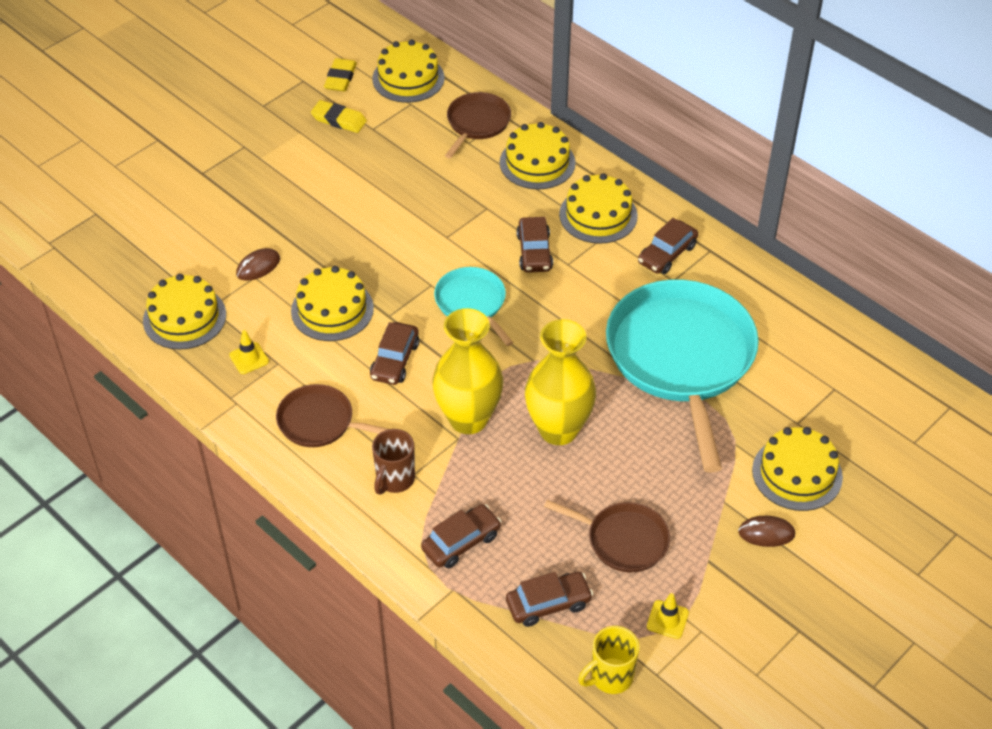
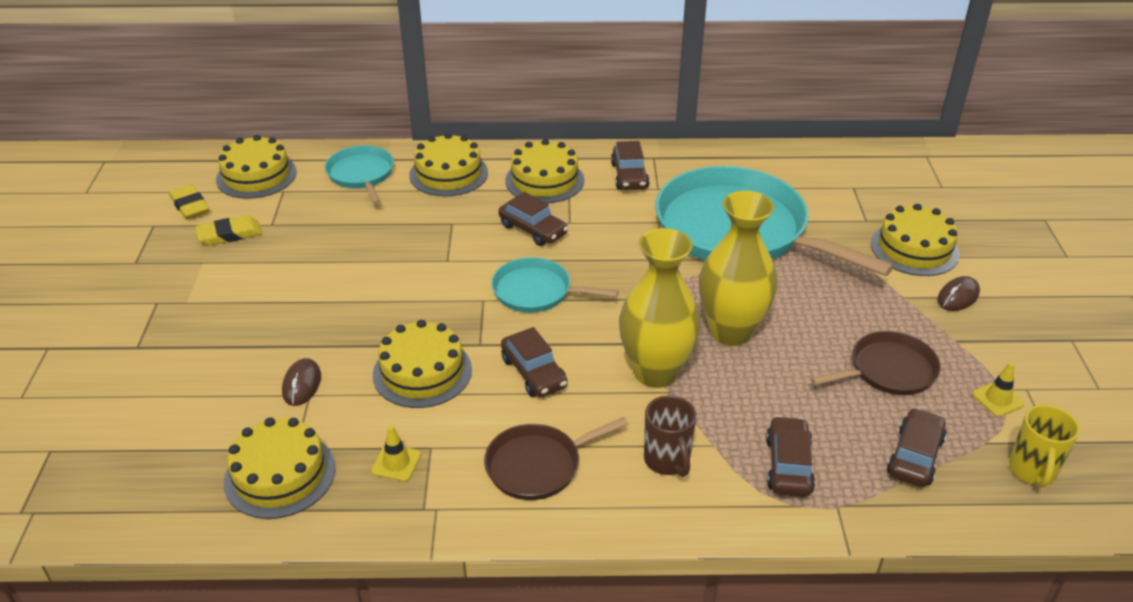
camera: 45 degrees left, 10 degrees down
(477, 123) = (361, 175): brown pan -> turquoise pan

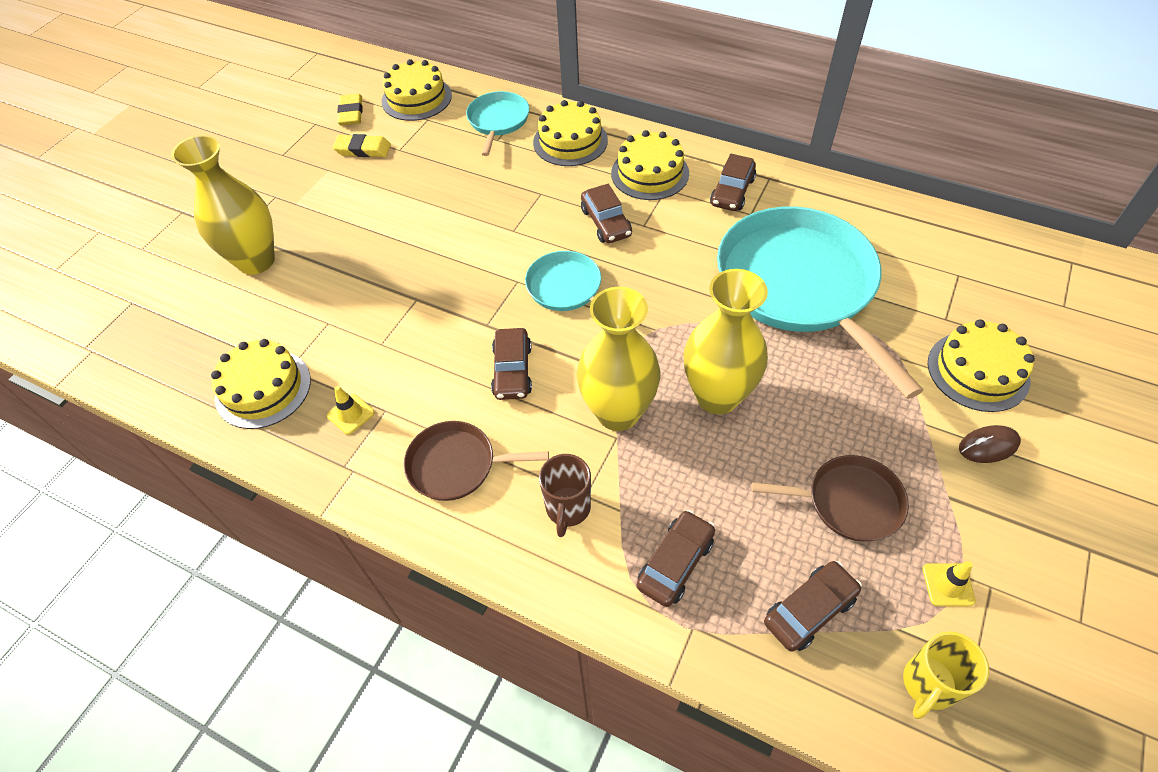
camera: 30 degrees right, 15 degrees up
(180, 366) = (256, 261): none -> yellow vase
(302, 384) = (328, 311): brown mouse -> none
(422, 372) = (424, 335): yellow cake -> none

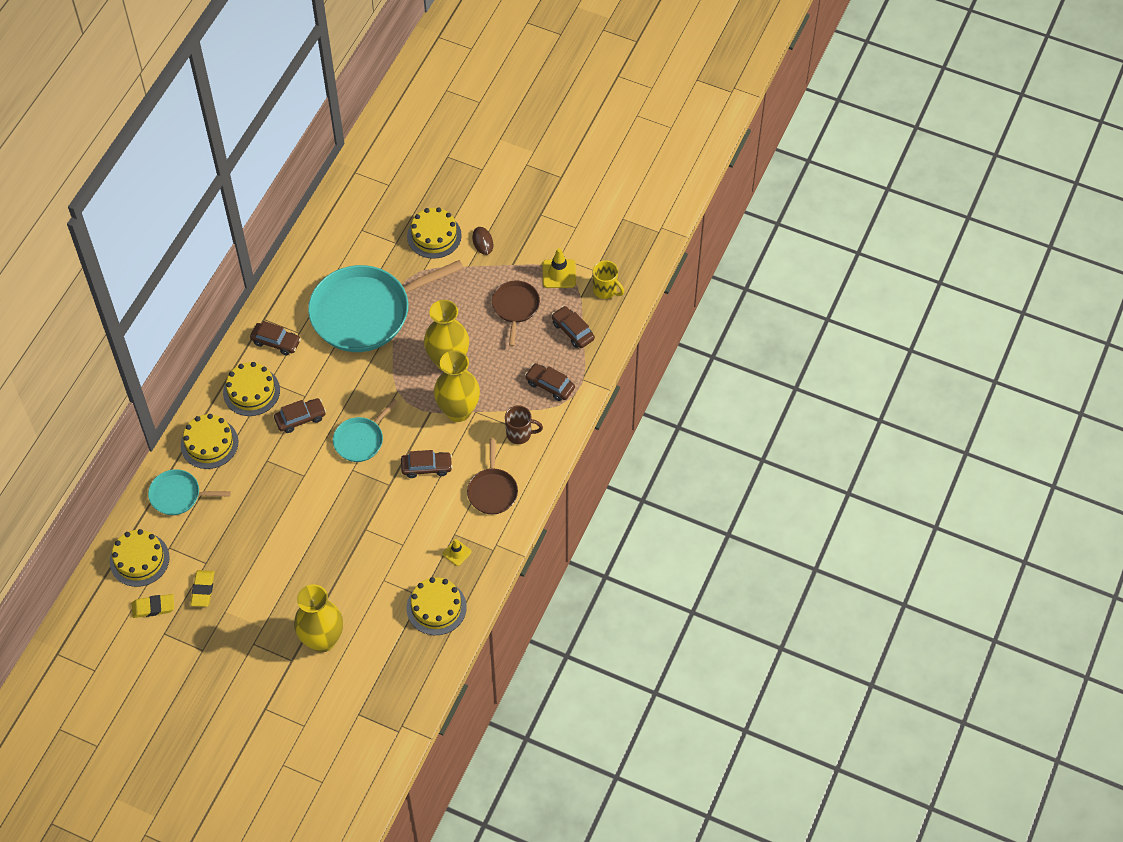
camera: 95 degrees left, 5 degrees up
(948, 585) = (559, 274): yellow traffic cone -> yellow traffic cone, size x1.60

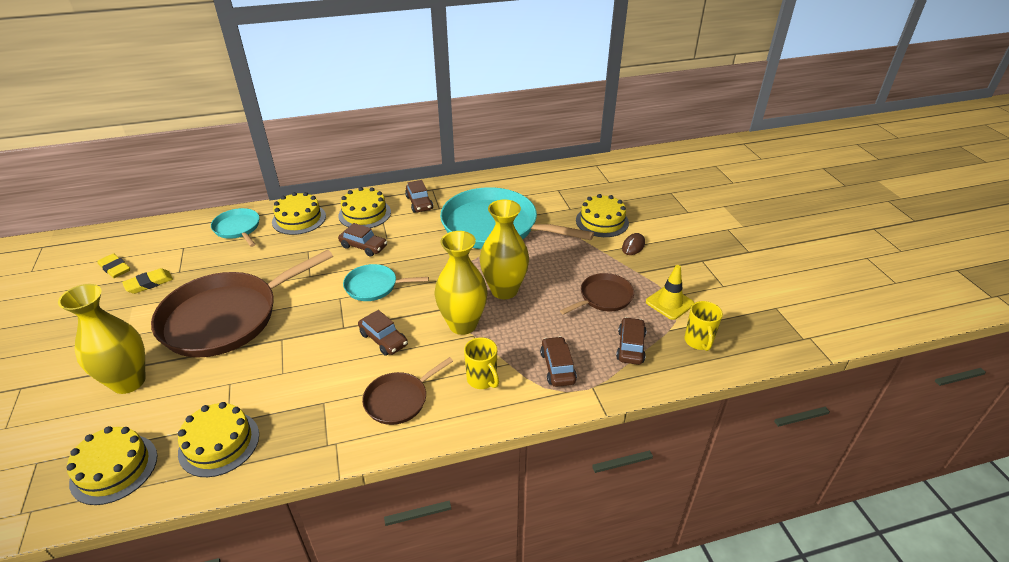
camera: 50 degrees right, 20 degrees down
(139, 559) = (161, 240): yellow cake -> yellow cake (114, 468)
(304, 553) = (226, 317): none -> brown pan
(457, 553) = (301, 418): yellow traffic cone -> none
(520, 434) = (482, 380): brown mug -> yellow mug

